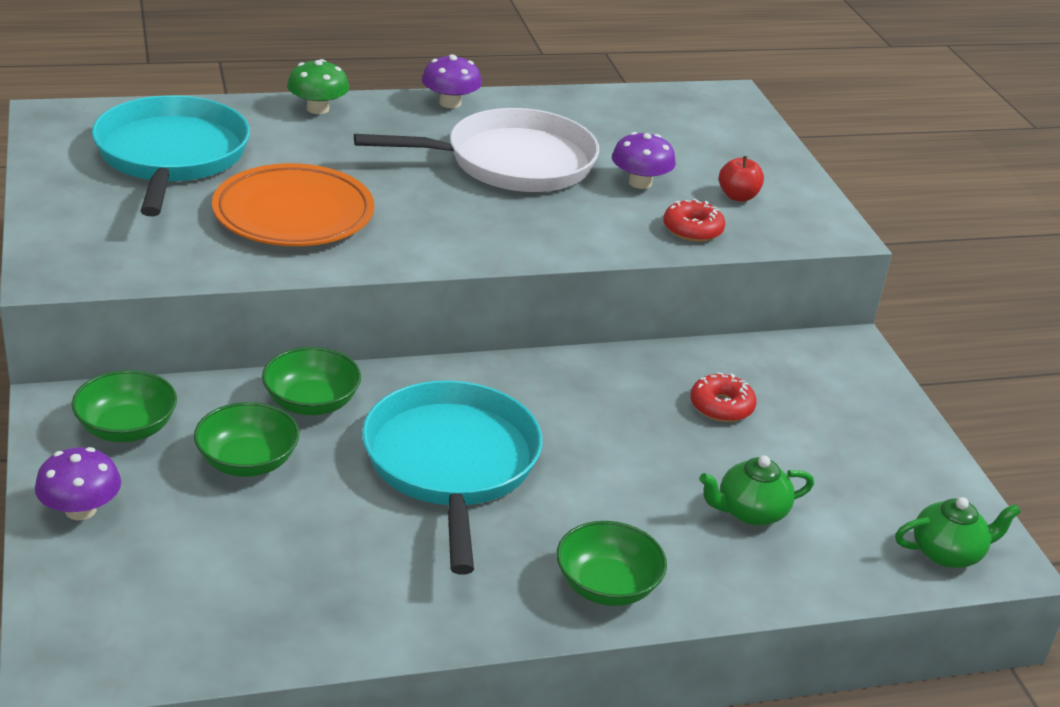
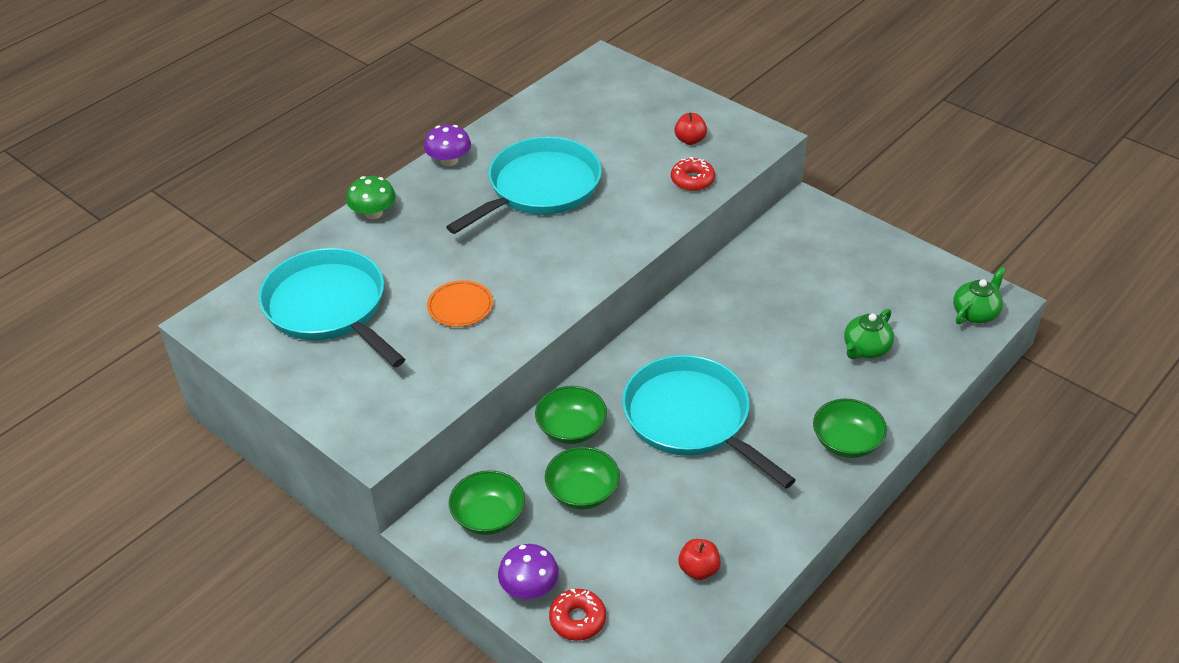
camera: 30 degrees left, 10 degrees up
(272, 602) = (698, 569): none -> red apple
(293, 214) = (460, 307): orange plate -> orange plate, size x0.54
(512, 162) = (540, 188): white pan -> turquoise pan
(640, 183) = (627, 161): purple mushroom -> none
(721, 406) = (784, 288): red donut -> red donut (577, 619)

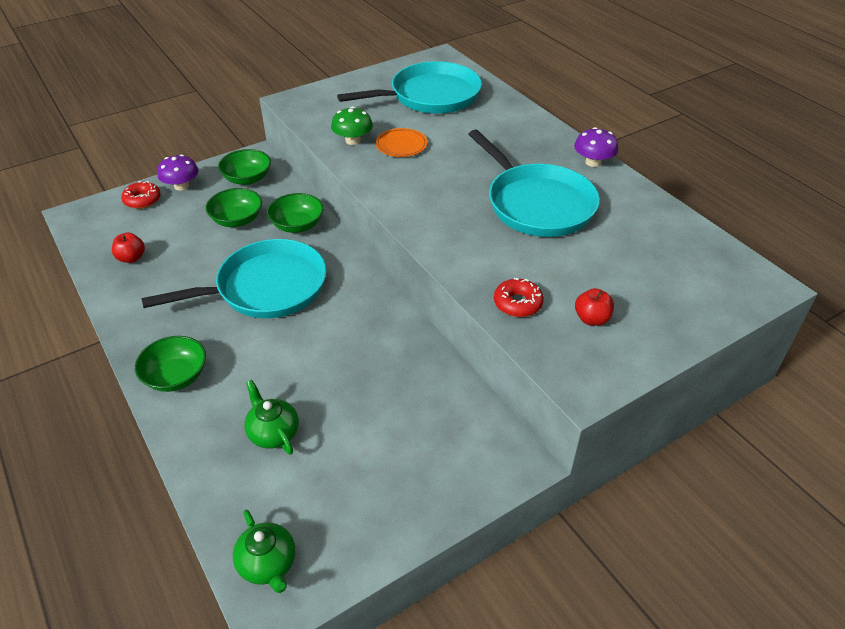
camera: 105 degrees right, 0 degrees up
(373, 213) = (531, 121): green mushroom -> green mushroom (353, 140)

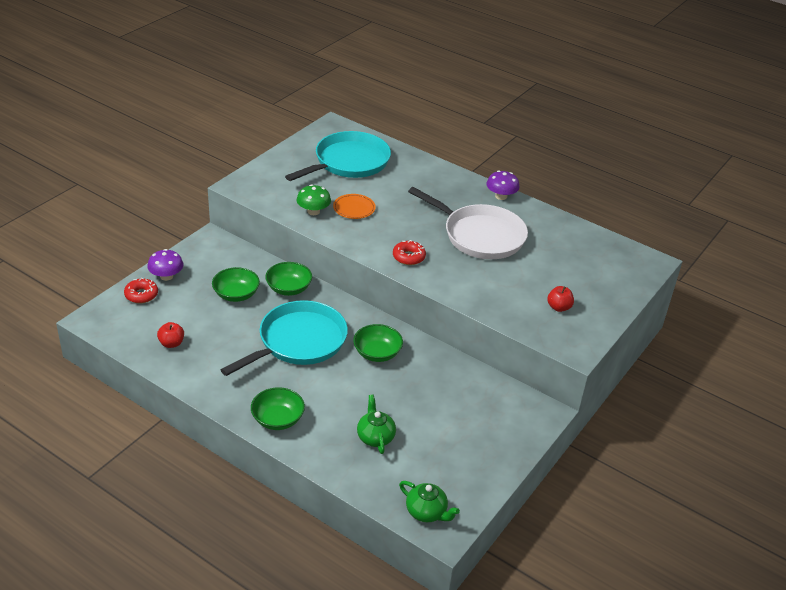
camera: 25 degrees left, 5 degrees down
(247, 178) = (219, 259): green bowl -> green bowl (377, 353)
(273, 433) = (375, 437): green teapot -> green teapot turned 45 degrees clockwise
(517, 303) = (507, 308): red donut -> red donut (408, 257)
(537, 204) = (480, 236): turquoise pan -> white pan

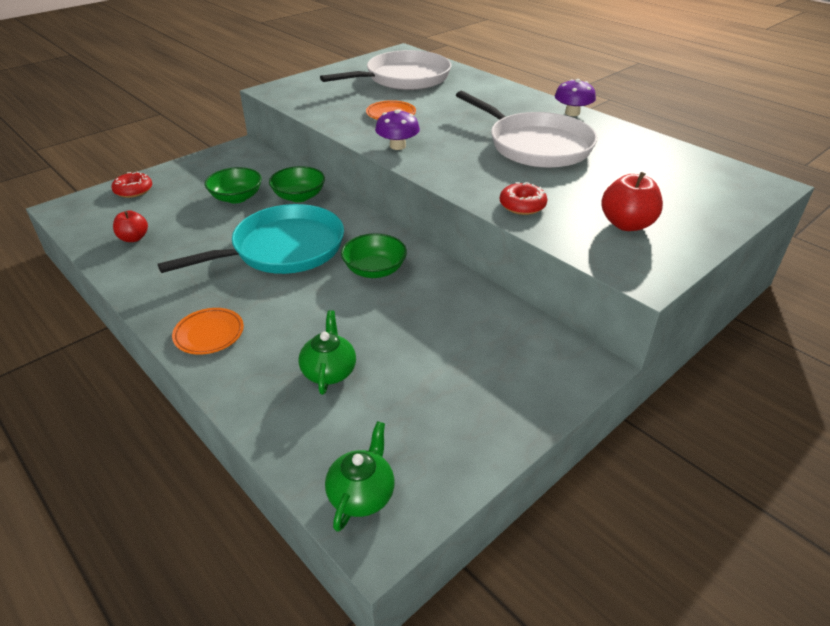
camera: 15 degrees right, 0 degrees up
(166, 276) = (171, 176): purple mushroom -> purple mushroom (397, 146)
(278, 419) = (209, 334): green bowl -> orange plate
(313, 211) = (343, 114): green mushroom -> none
(349, 162) = (404, 78): turquoise pan -> white pan
(408, 257) = (437, 159): red donut -> red donut (522, 205)
(427, 512) = (362, 494): green teapot -> green teapot turned 120 degrees counterclockwise
(559, 307) = (626, 224): red apple -> red apple, size x1.54

